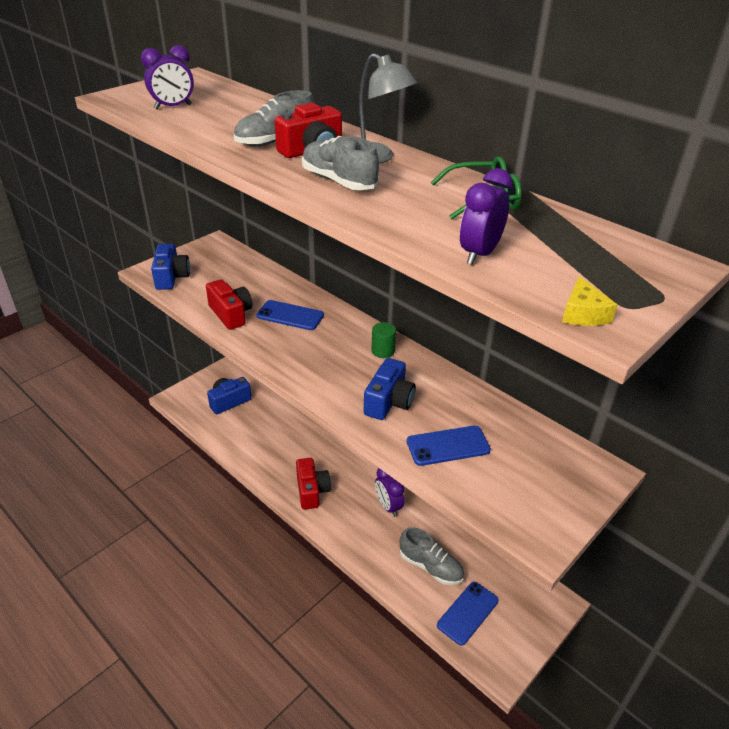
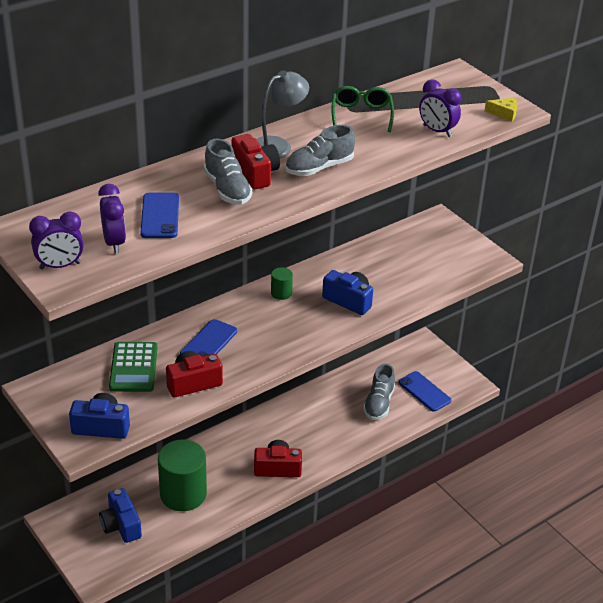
camera: 80 degrees left, 0 degrees up
(247, 281) = (133, 367): none -> green calculator
(268, 431) = (183, 494): none -> green cylinder
(388, 506) = (309, 417): purple clock -> purple clock (60, 266)
(430, 566) = (379, 403): grey shoe -> grey shoe turned 150 degrees clockwise
(448, 446) = (403, 280): blue phone -> blue phone (160, 216)

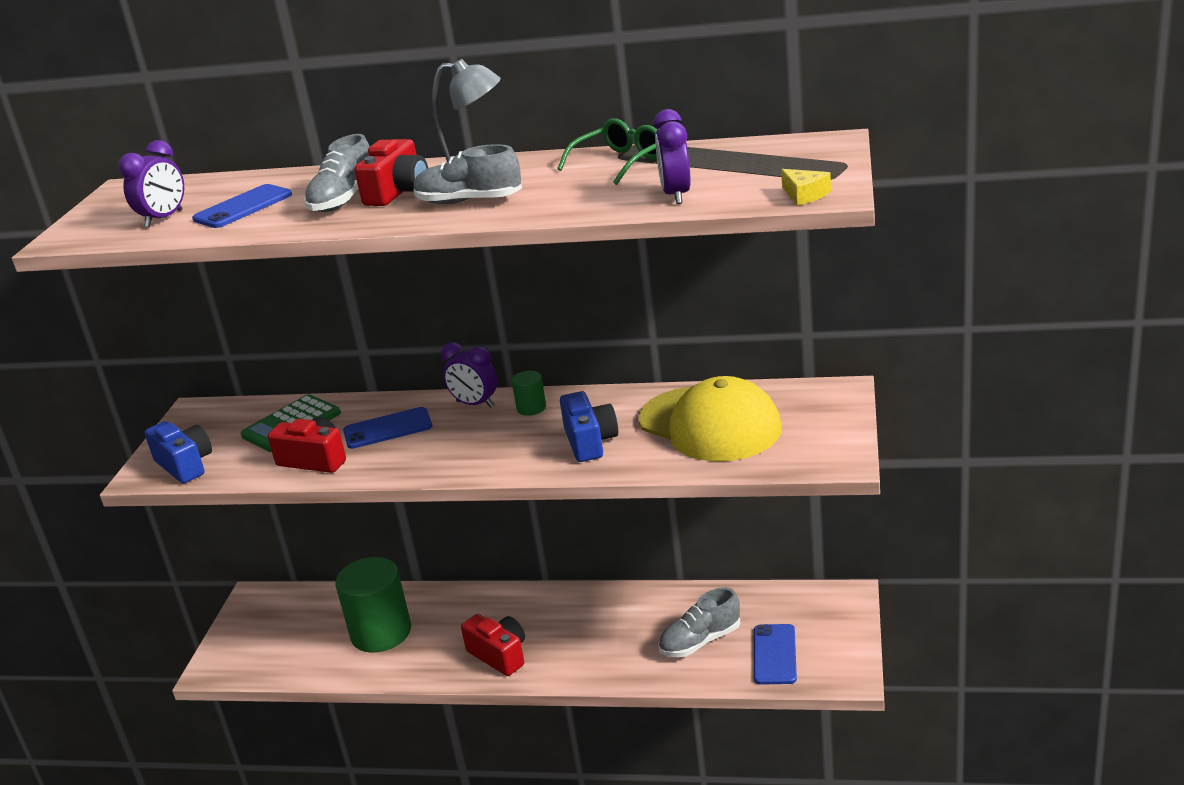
camera: 50 degrees right, 10 degrees down
(60, 266) = (91, 225): purple clock -> purple clock (475, 404)
(121, 525) = (293, 633): blue camera -> none
(399, 264) = (710, 424): none -> yellow cap

